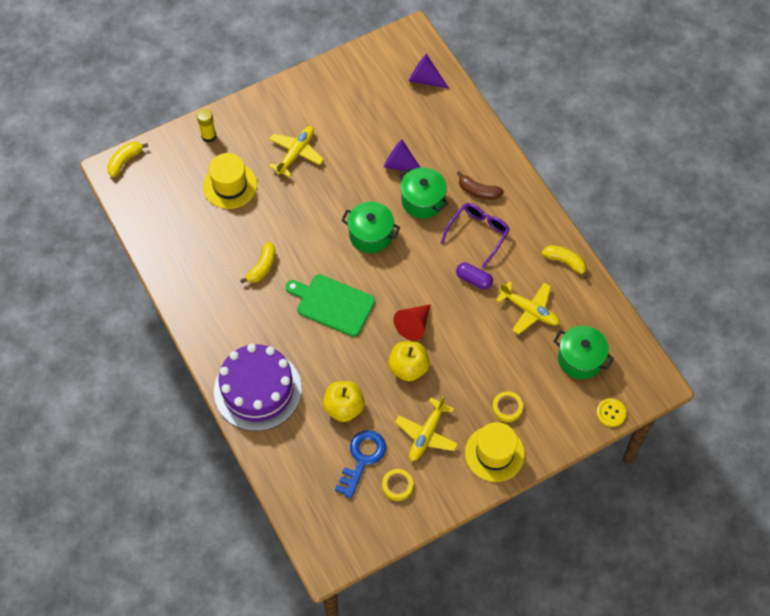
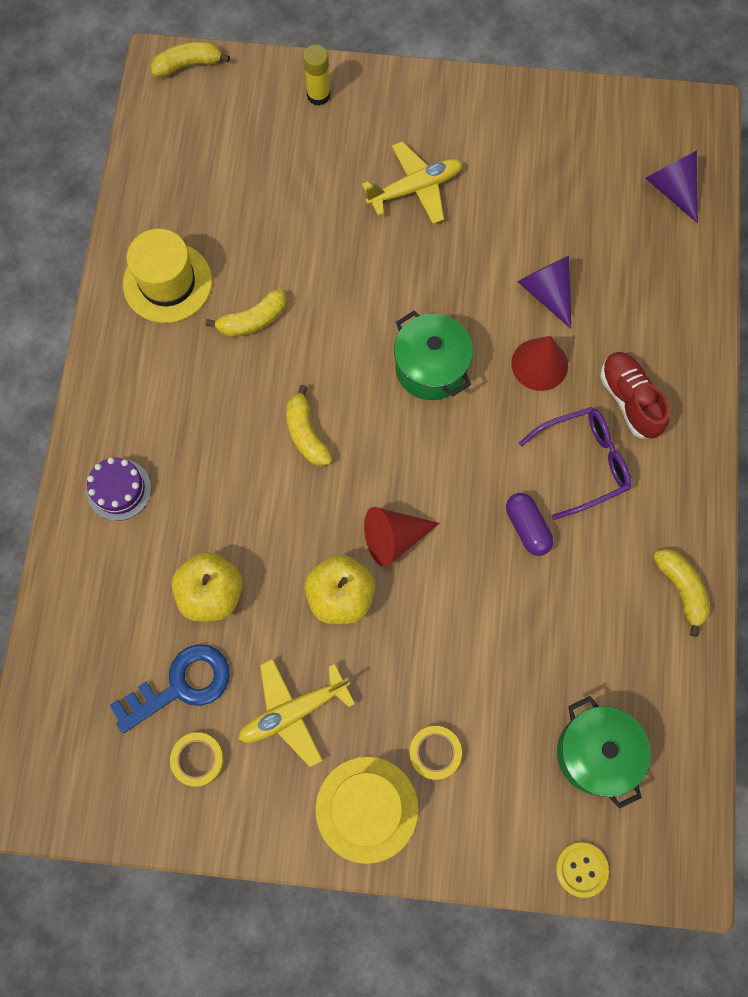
camera: 35 degrees right, 10 degrees up
(230, 185) = (295, 180): yellow hat -> yellow hat (167, 282)
(257, 390) = (119, 490): purple cake -> purple cake, size x0.45
(332, 304) = (306, 434): green cutting board -> yellow banana
(422, 201) = (539, 364): green pot -> red cone
(478, 191) = (629, 400): brown banana -> red shoe
(529, 310) = (575, 627): yellow plane -> none

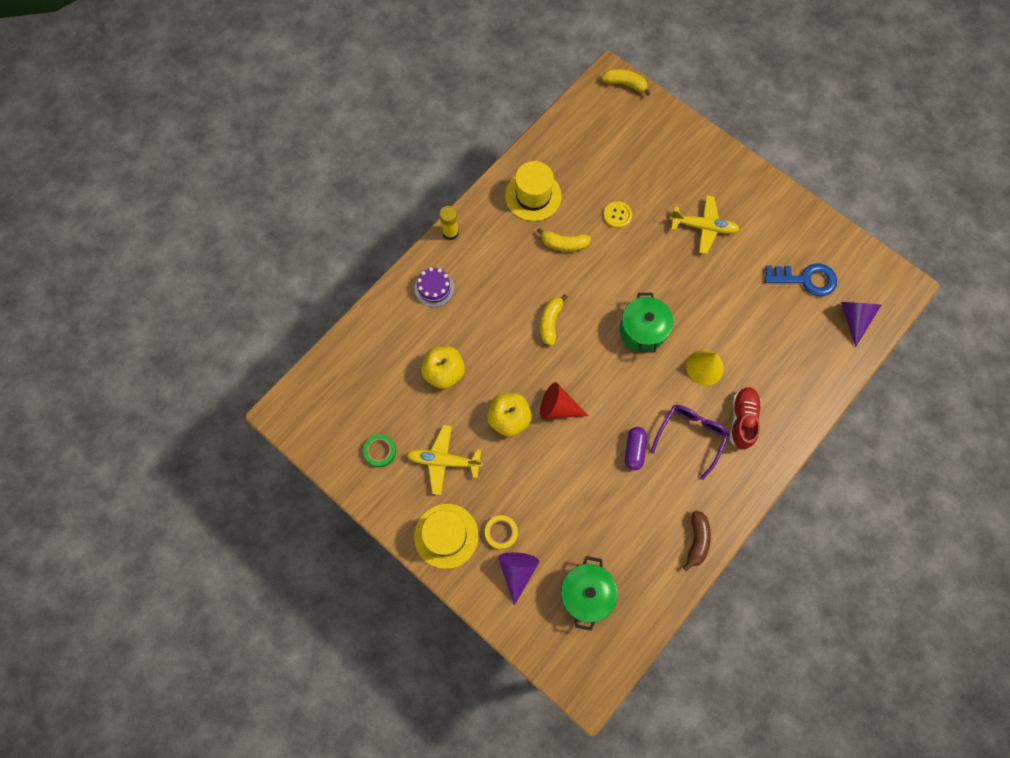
camera: 35 degrees right, 0 degrees up
(181, 685) = (397, 408): blue key -> blue key (805, 279)
(198, 759) = (380, 451): yellow tape -> green tape
(318, 95) = (685, 143): yellow glue stick -> yellow glue stick (450, 232)
(539, 364) = (705, 367): red cone -> yellow cone
(546, 292) = (737, 330): purple cone -> purple cone (517, 571)
(581, 869) = (535, 646): yellow button -> yellow button (617, 215)
(583, 463) = (690, 436): purple glasses -> purple glasses turned 75 degrees counterclockwise
(681, 589) = (696, 540): yellow banana -> brown banana

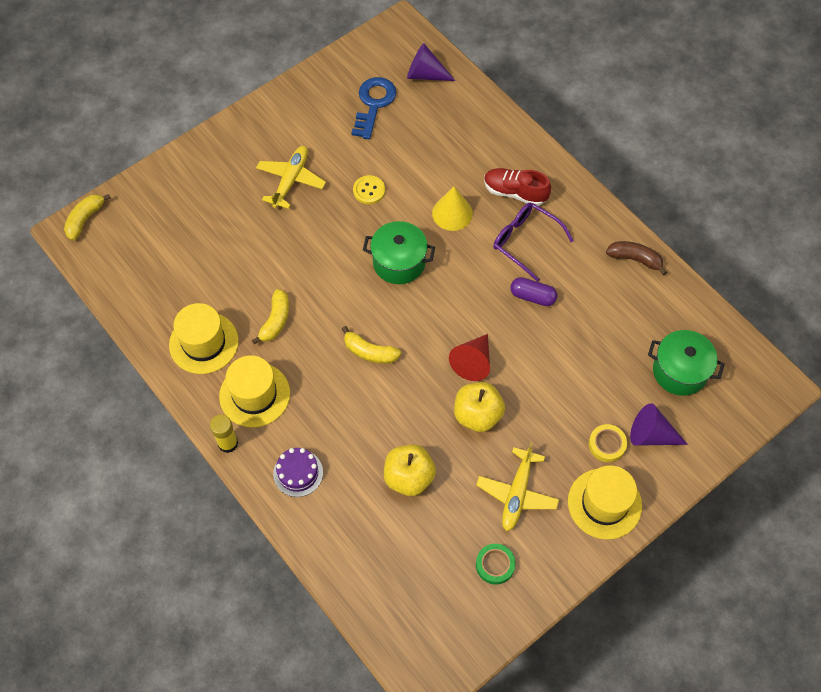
camera: 80 degrees left, 10 degrees down
(495, 242) = (254, 395): none -> yellow hat
(617, 215) = (254, 260): yellow button -> yellow button (369, 190)

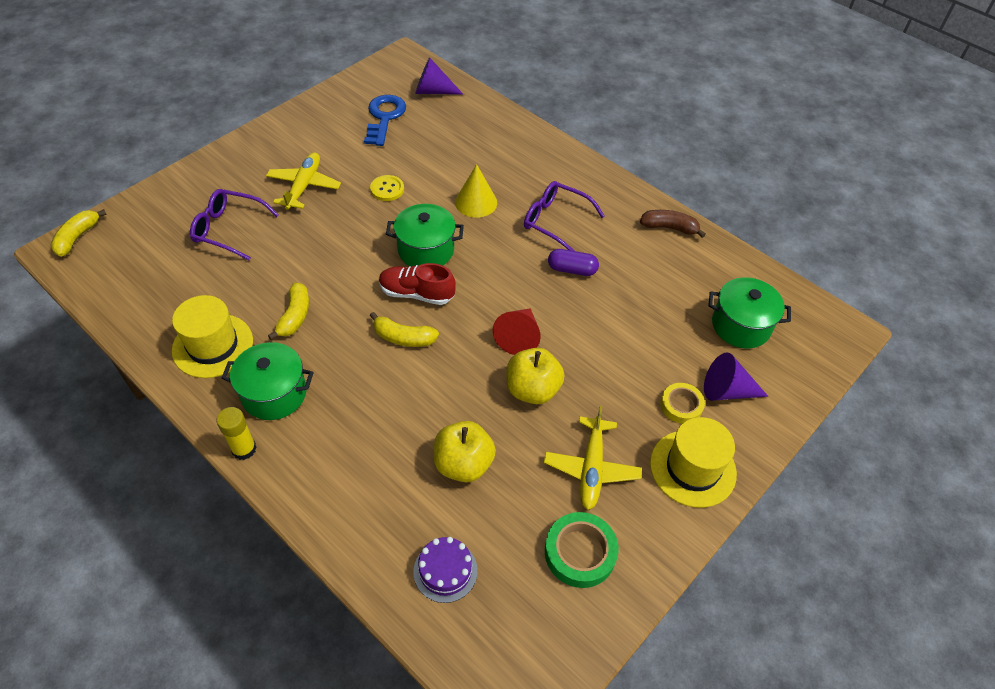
camera: 10 degrees left, 10 degrees down
(220, 223) = (229, 229): none -> purple glasses
(254, 395) = (274, 393): yellow hat -> green pot
(298, 473) = (331, 473): purple cake -> purple cake (445, 571)
(495, 565) = (580, 552): green tape -> green tape, size x1.51
(515, 192) = (537, 180): red shoe -> red shoe (416, 293)

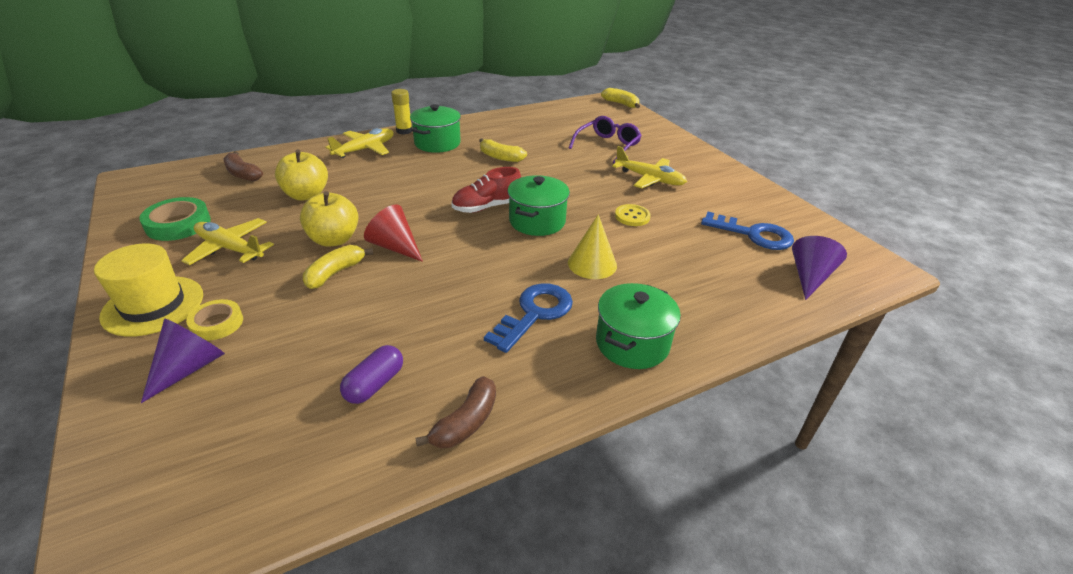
camera: 110 degrees right, 15 degrees down
(213, 345) = (495, 131): yellow hat -> none
(321, 467) = (365, 149): none -> yellow plane
(403, 338) = (444, 193): yellow banana -> yellow banana (335, 273)
(416, 293) = (487, 207): red shoe -> red shoe turned 150 degrees counterclockwise
(445, 571) = (242, 174): purple cake -> brown banana
(555, 221) = (534, 313): purple glasses -> blue key
(572, 269) = (452, 304): purple capsule -> purple capsule (374, 384)
(741, 325) = (250, 426): green pot -> green pot (632, 343)

